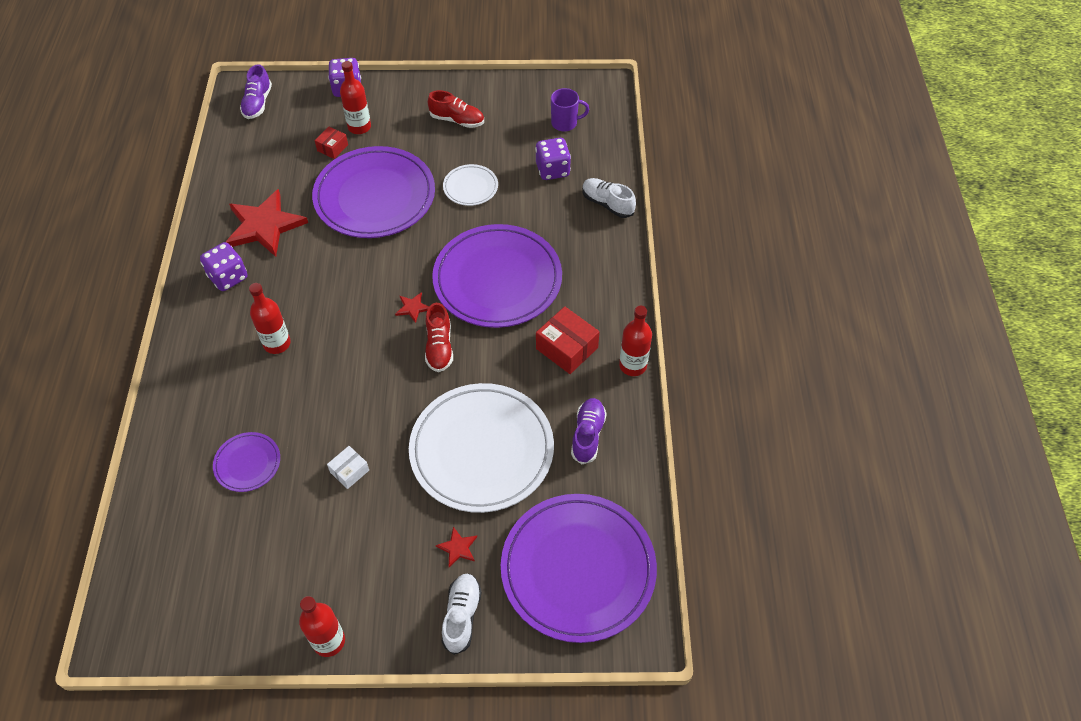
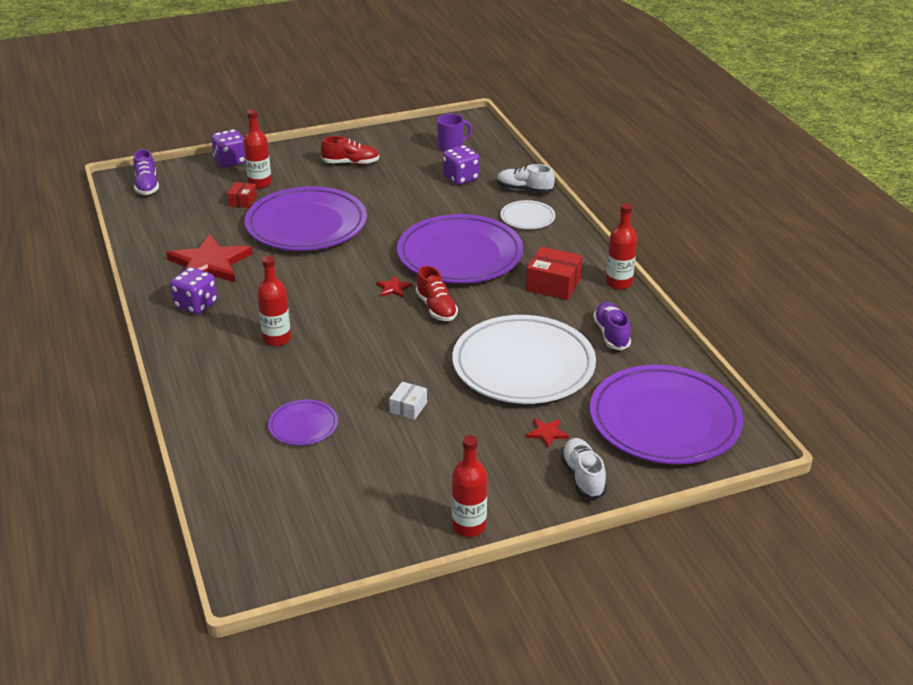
camera: 20 degrees left, 20 degrees down
(470, 187) = (393, 202): white plate -> white plate (527, 218)

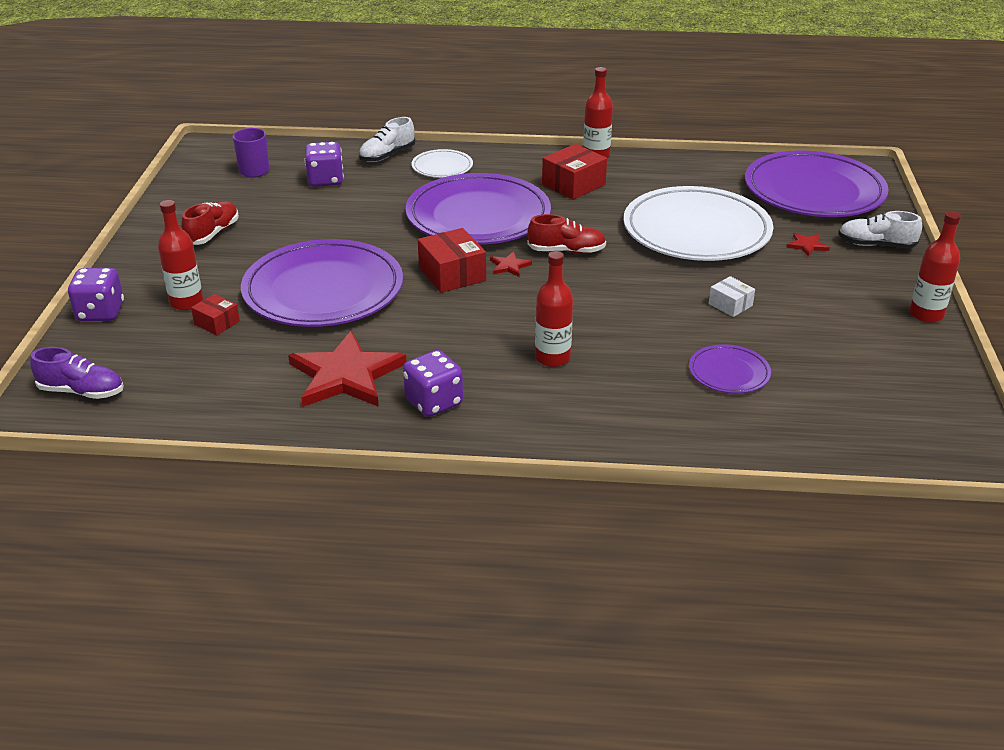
camera: 65 degrees left, 0 degrees up
(363, 267) = (452, 274): none -> red box
(611, 334) = (675, 180): purple shoe -> none

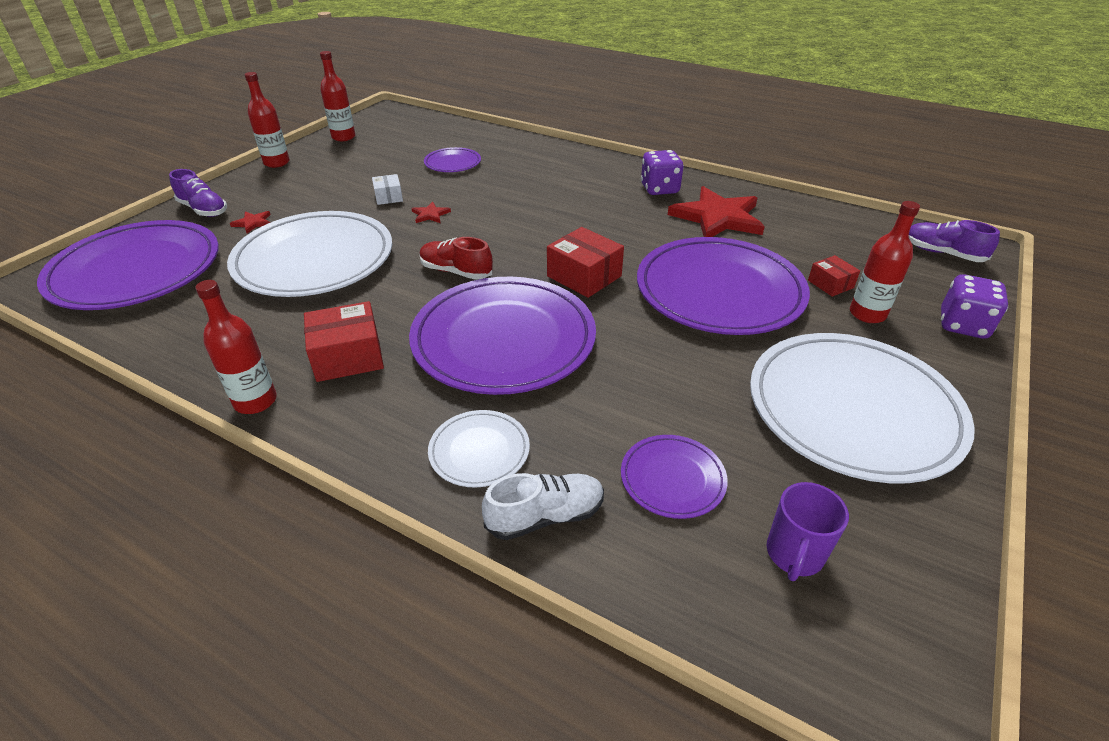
camera: 155 degrees left, 5 degrees up
(212, 233) = (852, 410): red shoe -> white plate
(325, 180) = (672, 479): purple dice -> purple plate
(452, 274) = (584, 276): red box -> red box turned 45 degrees counterclockwise
(509, 266) = (524, 270): red star -> red star (430, 214)
(552, 358) = (556, 195): red bottle -> red bottle (343, 137)
(876, 245) = (203, 210): white shoe -> purple shoe

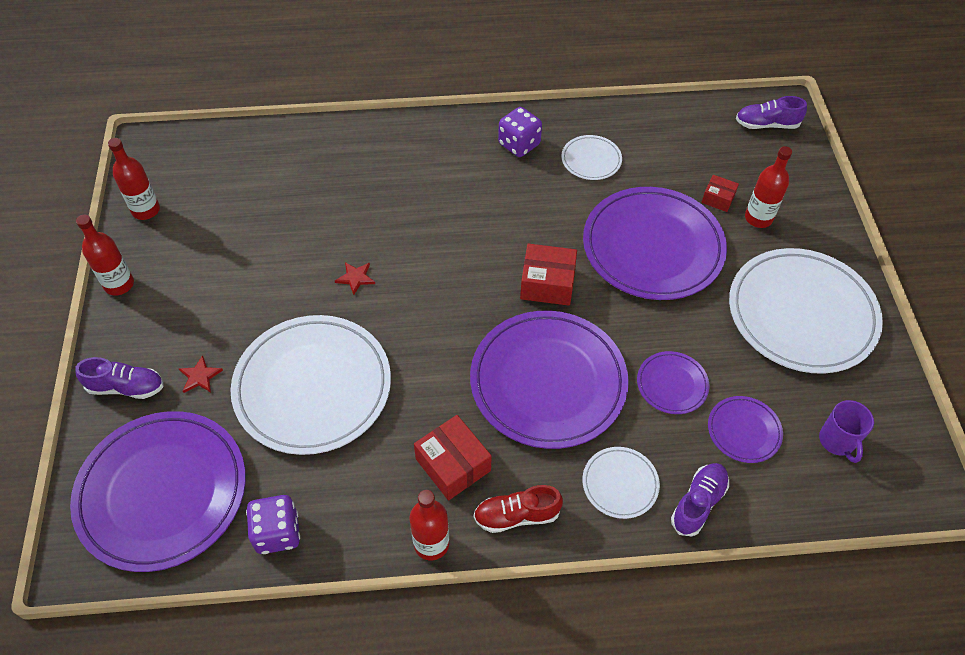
camera: 35 degrees left, 15 degrees up
(348, 356) = (453, 465): red box -> red box turned 75 degrees counterclockwise
(388, 197) = (292, 275): white box -> none
(452, 163) = (304, 197): purple plate -> purple plate (672, 384)
(456, 271) = (446, 333): red shoe -> red shoe (516, 515)
(545, 516) = (698, 503): white shoe -> purple shoe
(717, 217) = (591, 160): red star -> white plate
(962, 325) = (818, 198): purple dice -> purple dice (277, 532)

